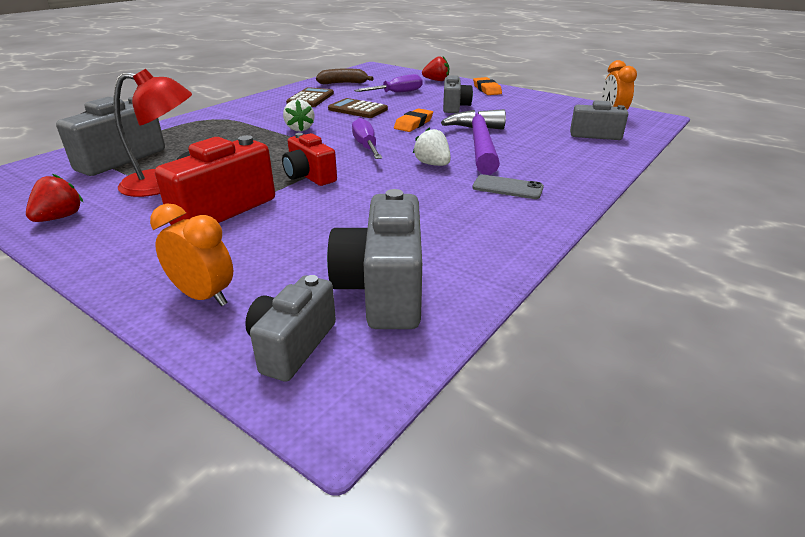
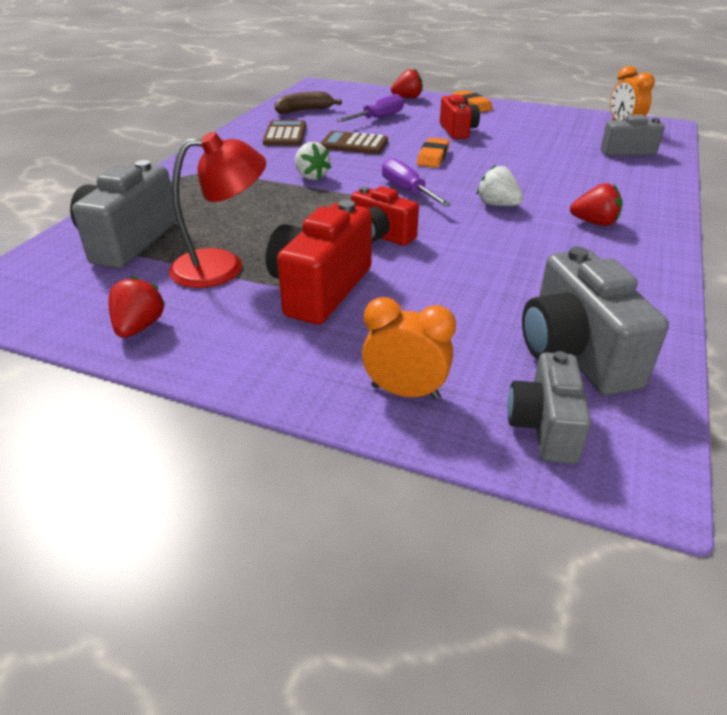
camera: 15 degrees left, 5 degrees up
(454, 107) = (457, 131): grey camera -> red camera
(479, 143) = (522, 174): purple hammer -> none
(507, 187) = (594, 223): grey phone -> red strawberry

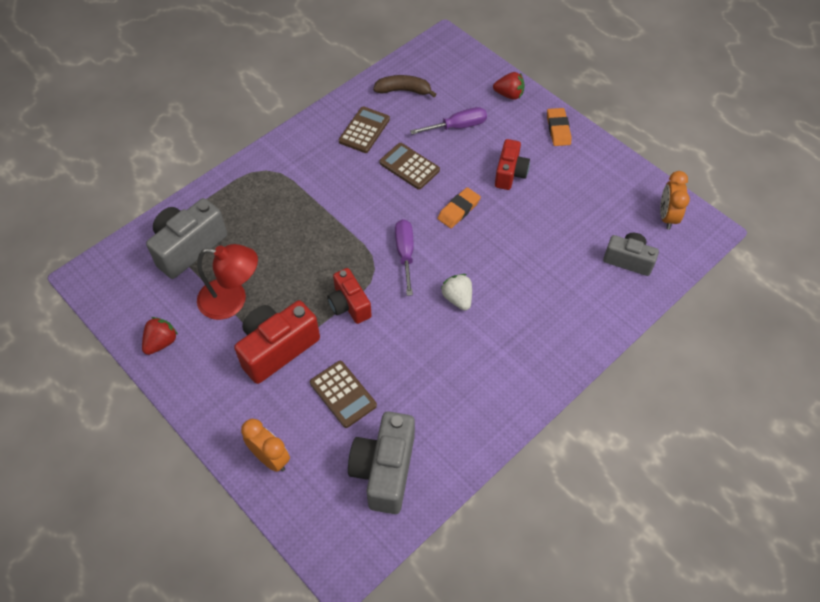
camera: 25 degrees right, 20 degrees up
(311, 176) = (348, 206): white strawberry -> none
(446, 303) = (343, 394): none -> brown calculator
(544, 426) = (323, 514): grey camera -> none
(594, 223) = (510, 349): red strawberry -> none

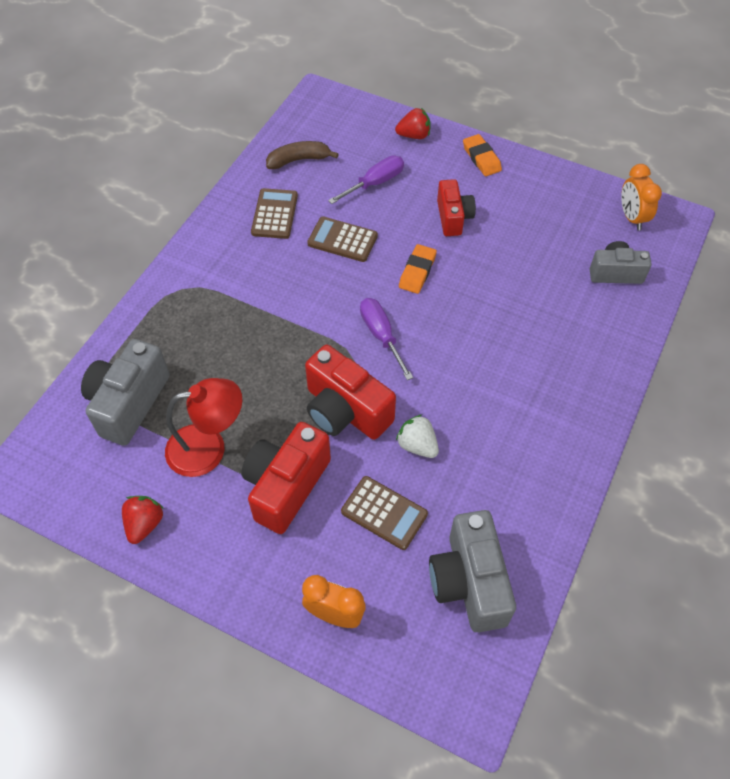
camera: 20 degrees left, 0 degrees up
(349, 305) = (345, 411): red camera -> red camera, size x1.57
(457, 298) = (460, 367): white strawberry -> white strawberry (417, 445)

